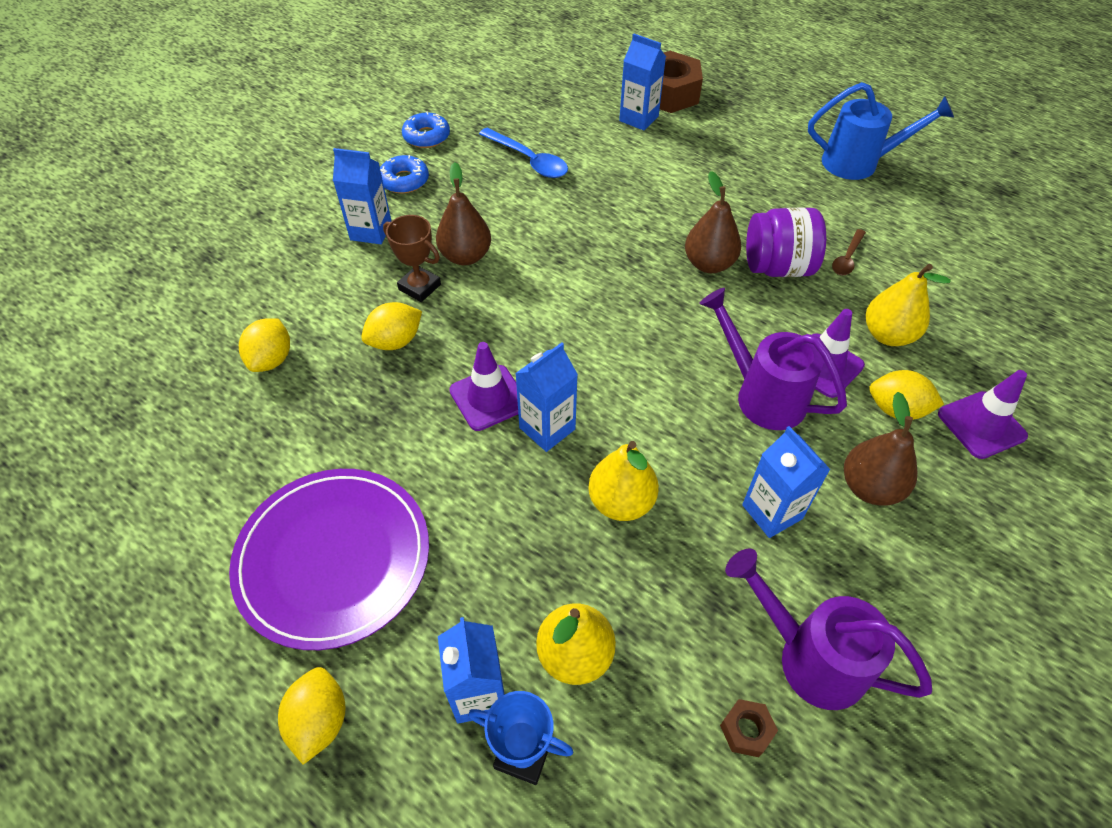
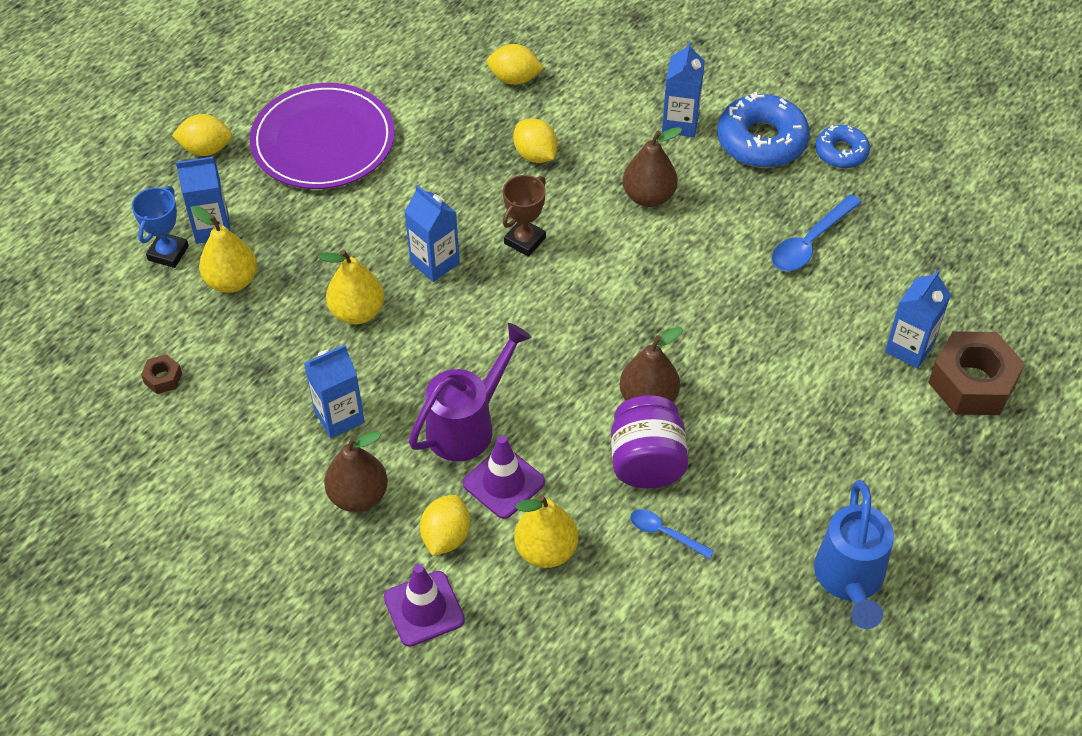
camera: 90 degrees right, 0 degrees up
(404, 180) = (761, 141): blue donut -> blue donut, size x1.70
(419, 287) = (604, 166): brown trophy -> brown trophy (525, 240)
(489, 398) = (469, 222): purple traffic cone -> none
(810, 657) = (209, 426): purple watering can -> none
(847, 258) = (665, 533): brown spoon -> blue spoon

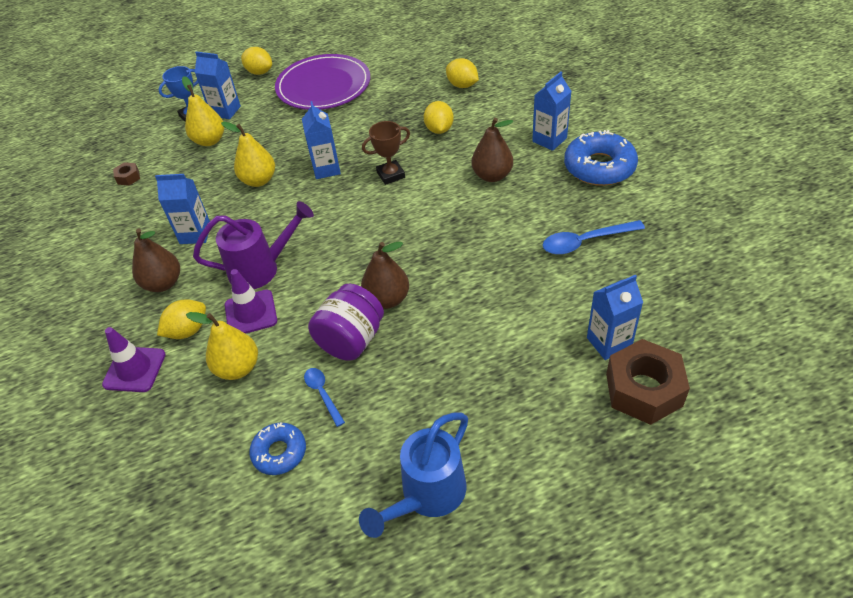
camera: 35 degrees right, 5 degrees down
(841, 152) = (654, 192): blue donut -> blue donut (279, 452)

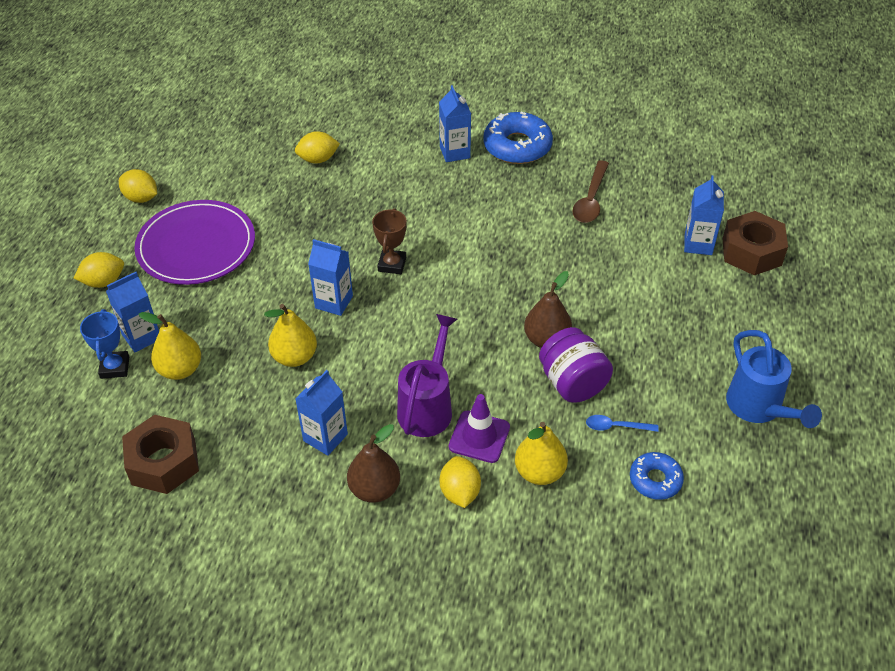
camera: 60 degrees left, 0 degrees up
(128, 177) = (164, 462): brown nut -> brown nut, size x2.27
(134, 369) = (475, 552): purple traffic cone -> none
(439, 129) = (364, 205): yellow lemon -> yellow lemon (141, 198)
(492, 176) = (462, 206): brown pear -> none
(585, 242) = (590, 200): blue spoon -> brown spoon

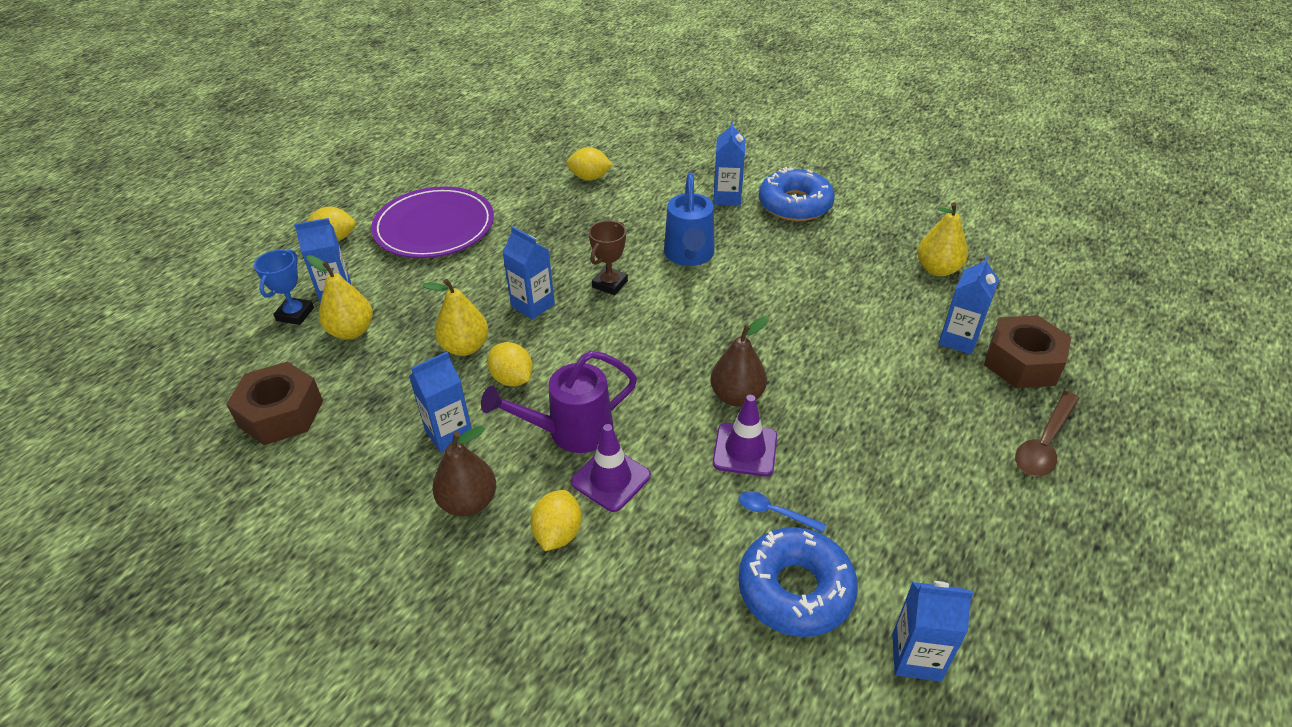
camera: 20 degrees right, 5 degrees down
(141, 198) = (411, 177): yellow lemon -> yellow lemon (512, 379)
(427, 407) = (571, 432): purple watering can -> purple watering can turned 150 degrees counterclockwise
(539, 472) = (659, 538): yellow pear -> yellow pear (937, 269)
(572, 383) = (745, 450): purple jar -> purple traffic cone
(590, 200) = (851, 269): brown spoon -> brown spoon (1044, 443)
(655, 480) = (795, 589): blue donut -> blue donut, size x1.70
(755, 501) = (916, 657): none -> blue carton
(758, 408) = (964, 541): blue watering can -> blue watering can (689, 255)

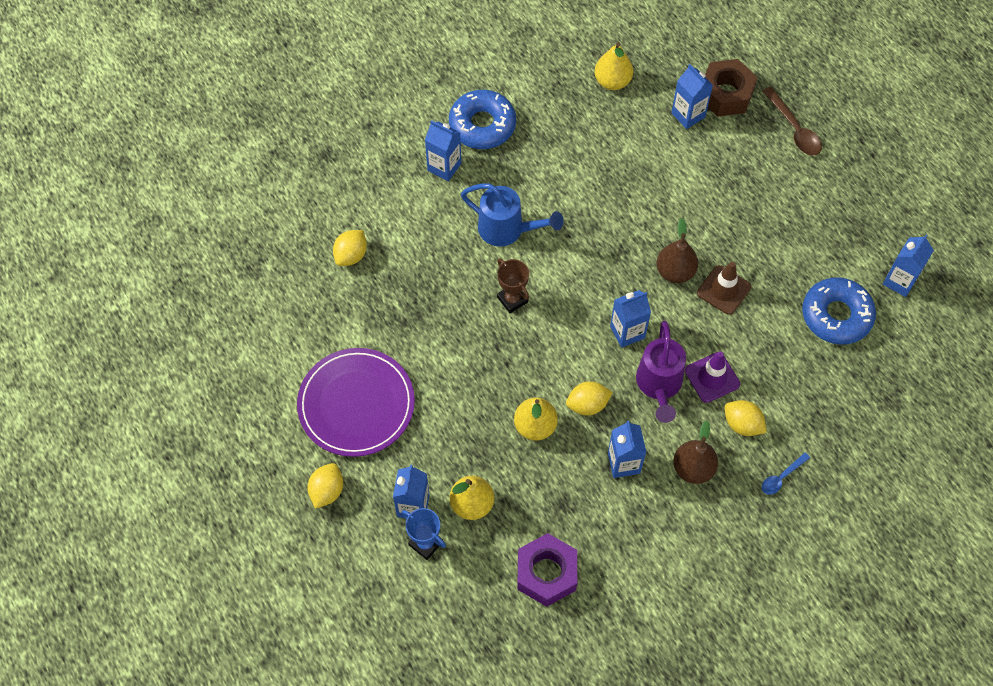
camera: 65 degrees left, 20 degrees up
(281, 413) = (546, 573): brown nut -> purple nut
(533, 305) = (509, 363): blue carton -> blue carton (627, 332)
(745, 450) = (724, 290): purple traffic cone -> brown traffic cone
(774, 512) = (779, 299): blue spoon -> blue spoon (781, 477)

